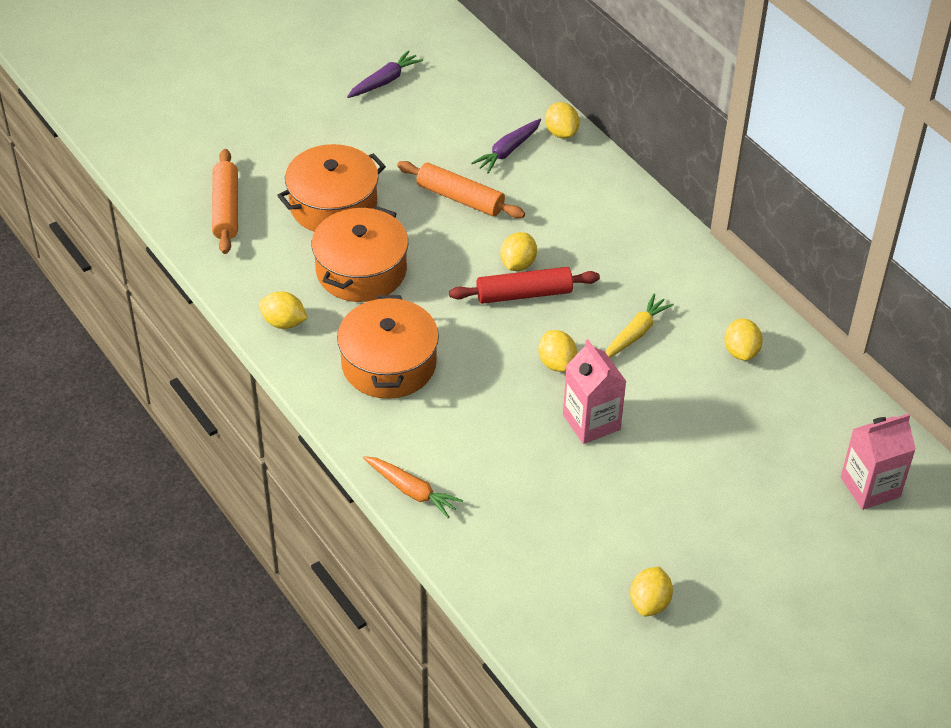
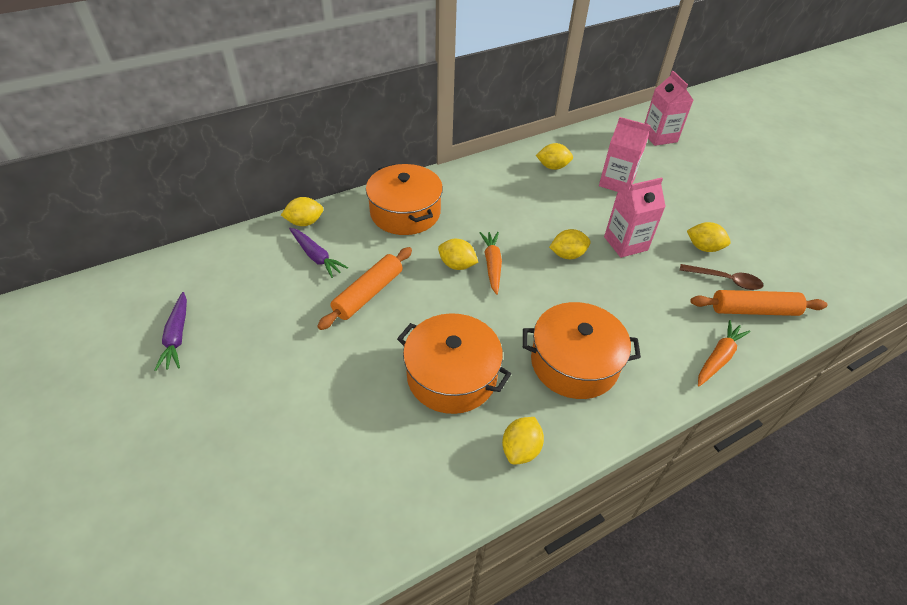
camera: 85 degrees left, 0 degrees up
(226, 209) = (333, 505): orange rolling pin -> orange rolling pin (753, 310)
(333, 205) = (353, 393): orange pot -> orange pot (405, 212)
(384, 81) = (177, 336): purple carrot -> purple carrot turned 150 degrees counterclockwise
(524, 294) = (492, 265): red rolling pin -> orange carrot
(542, 519) = (725, 280): none -> brown spoon
(635, 334) = (536, 211): yellow carrot -> none
(649, 603) = (780, 236): yellow lemon -> yellow lemon (703, 247)
(724, 422) = (616, 182): none -> pink carton

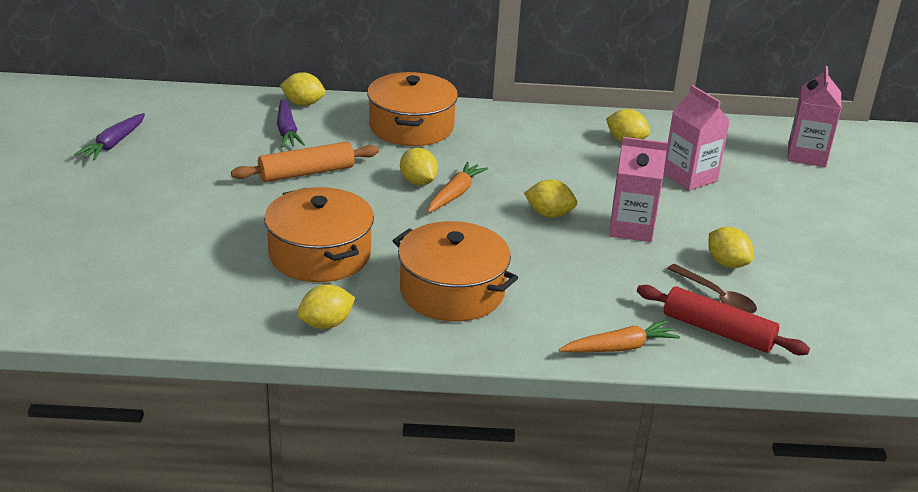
camera: 30 degrees right, 15 degrees down
(753, 310) = (718, 331): orange rolling pin -> red rolling pin

